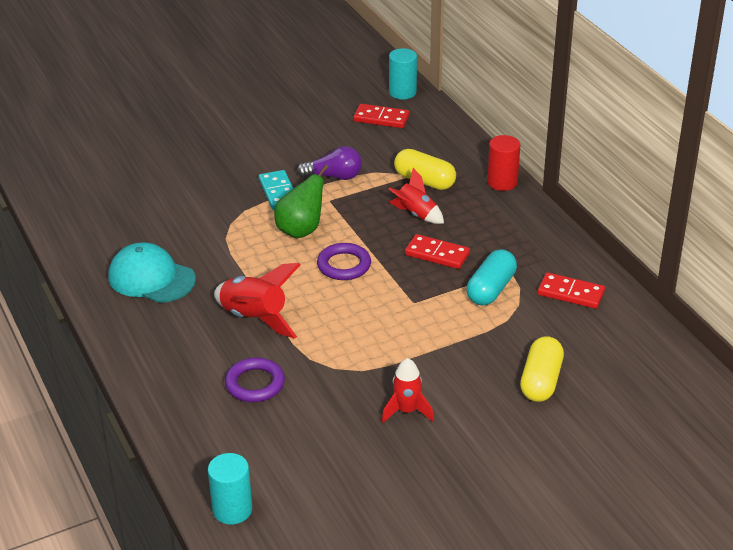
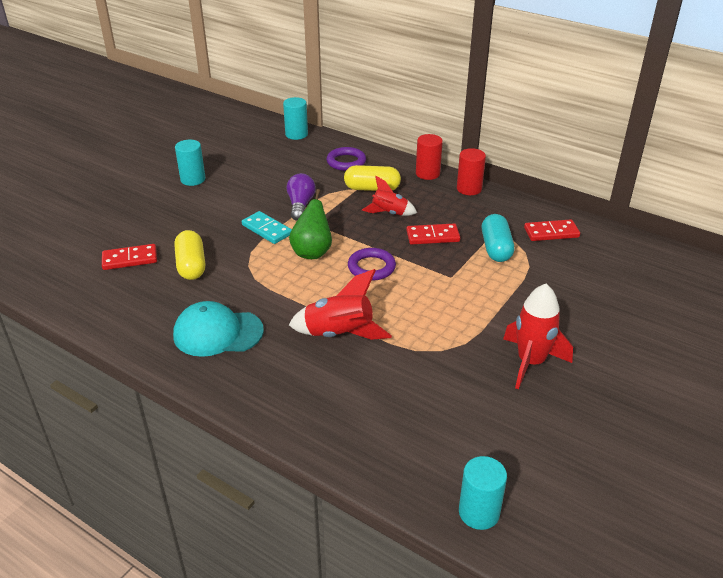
camera: 30 degrees left, 0 degrees up
(253, 115) = (193, 179): none -> turquoise cylinder
(255, 384) = (391, 389): purple ring -> purple ring (346, 162)
(334, 176) = (300, 205): purple light bulb -> purple light bulb turned 60 degrees counterclockwise
(381, 118) = (297, 155): red domino -> red domino (130, 259)
(407, 411) = (531, 362): red rocket -> red rocket, size x1.54
(530, 214) = (469, 189): none -> red cylinder
(541, 381) = (598, 301): yellow capsule -> yellow capsule (191, 265)

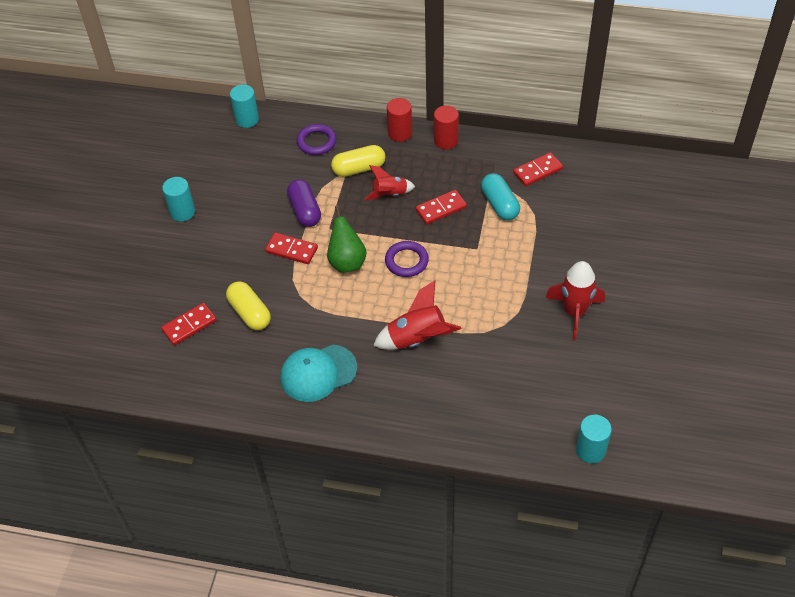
camera: 20 degrees left, 15 degrees up
(267, 229) = (291, 250): turquoise domino -> red domino
(300, 205) = (305, 211): purple light bulb -> purple capsule

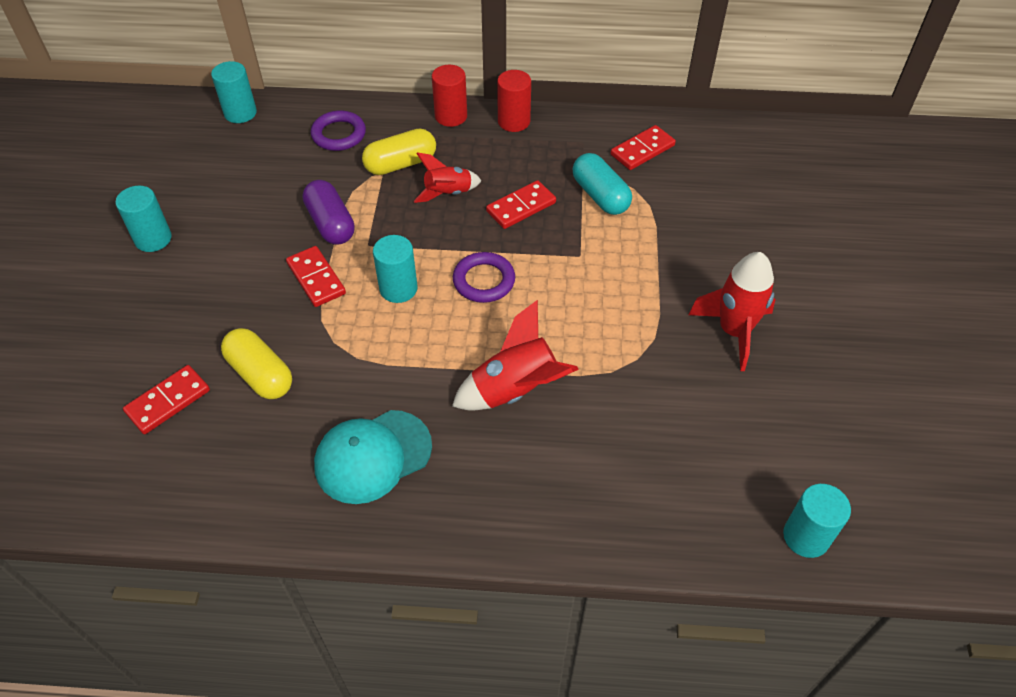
camera: 10 degrees left, 0 degrees up
(291, 250) = (316, 278): red domino -> red domino turned 45 degrees clockwise
(347, 262) = (398, 288): green pear -> turquoise cylinder

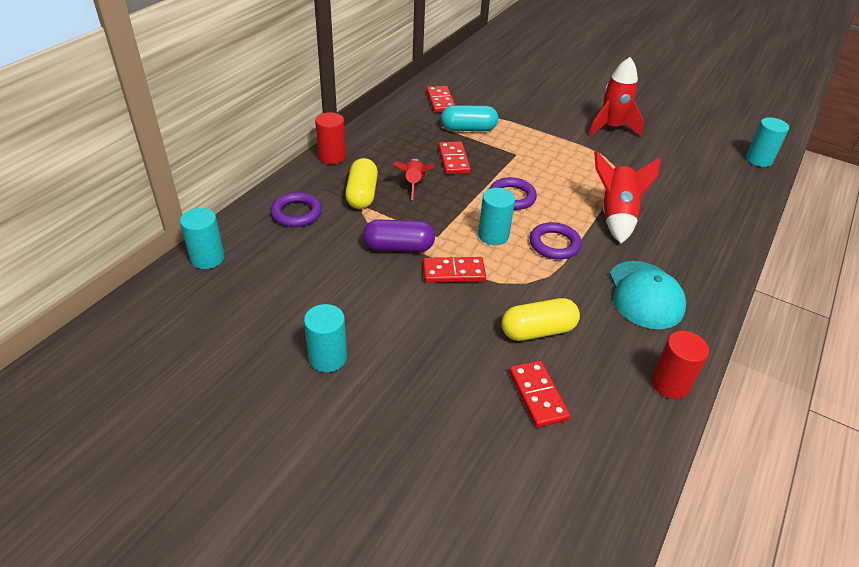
camera: 65 degrees left, 10 degrees down
(417, 346) = (554, 244): none -> purple ring
(514, 121) = (365, 134): red cylinder -> red cylinder (670, 384)

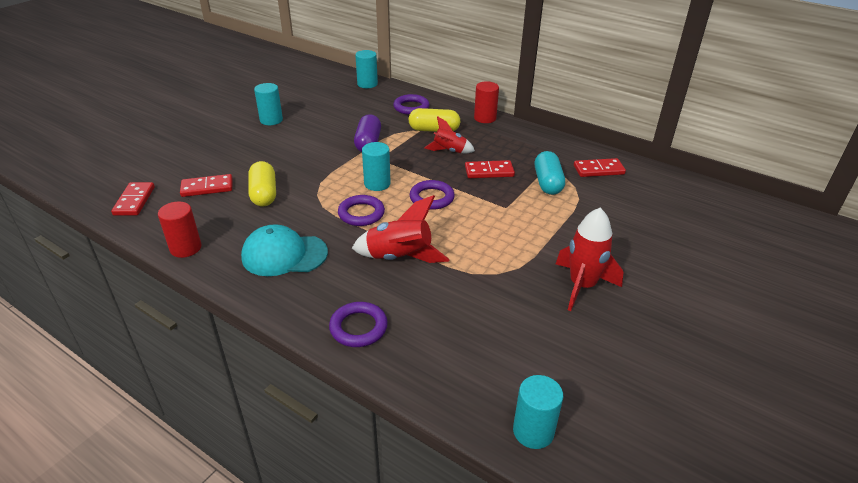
camera: 95 degrees right, 5 degrees down
(453, 272) = (336, 164): red domino -> red domino (134, 201)
(716, 236) = (358, 327): none -> purple ring

